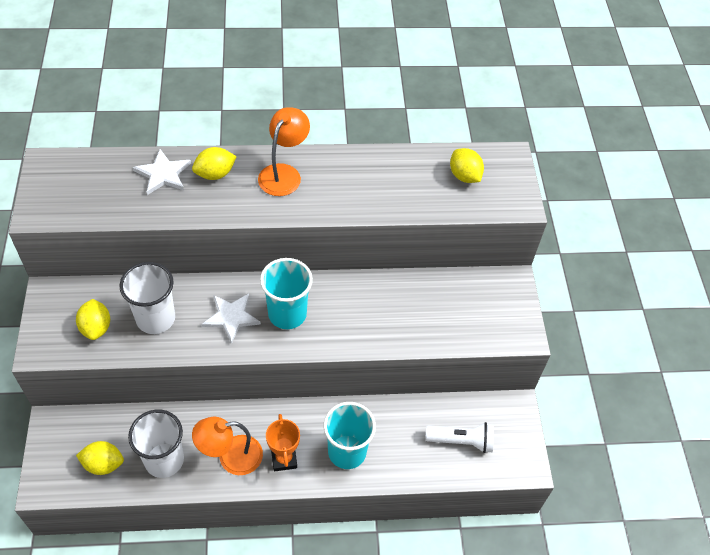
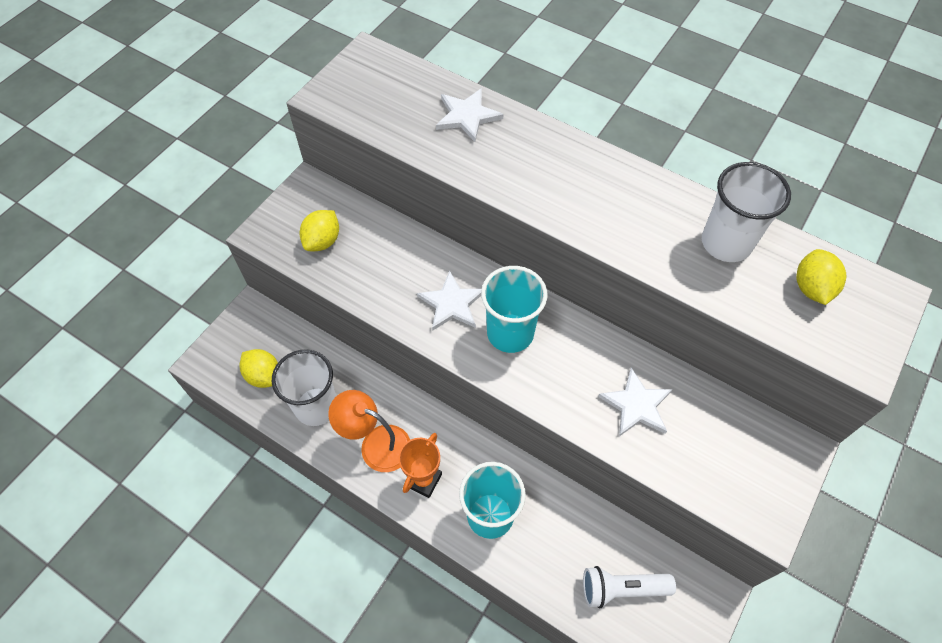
camera: 40 degrees right, 5 degrees up
(155, 318) = (381, 263): white cup -> white cup (726, 243)
(215, 174) = (519, 141): yellow lemon -> none
(284, 173) = (593, 177): orange lamp -> none
(402, 312) = (636, 405): none -> white star
(461, 441) = (622, 589): white flashlight -> white flashlight turned 135 degrees clockwise

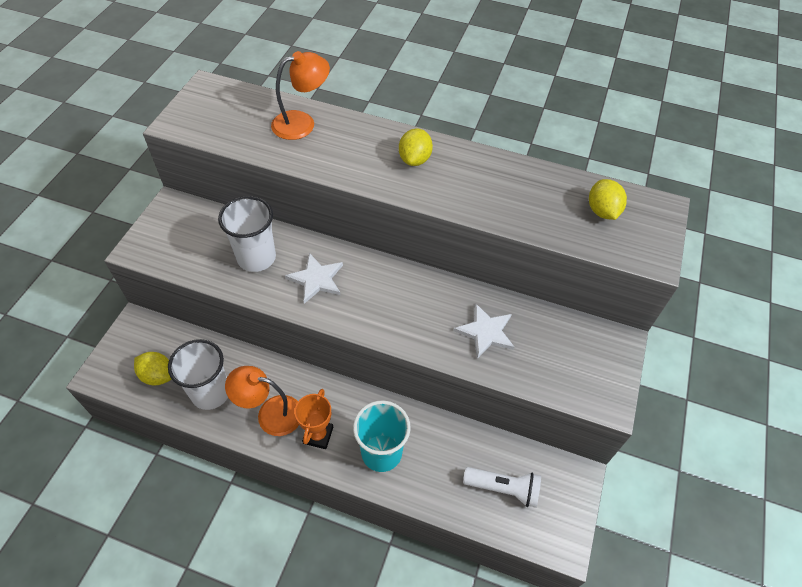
camera: 15 degrees left, 5 degrees down
(322, 241) = (193, 247): yellow lemon -> yellow lemon (414, 159)
(467, 116) = (302, 123): white star -> orange lamp
(510, 333) = (370, 294): turquoise cup -> none
(622, 589) = (503, 488): white flashlight -> white flashlight turned 150 degrees counterclockwise
(726, 243) = (530, 188): white cup -> white cup (256, 257)

